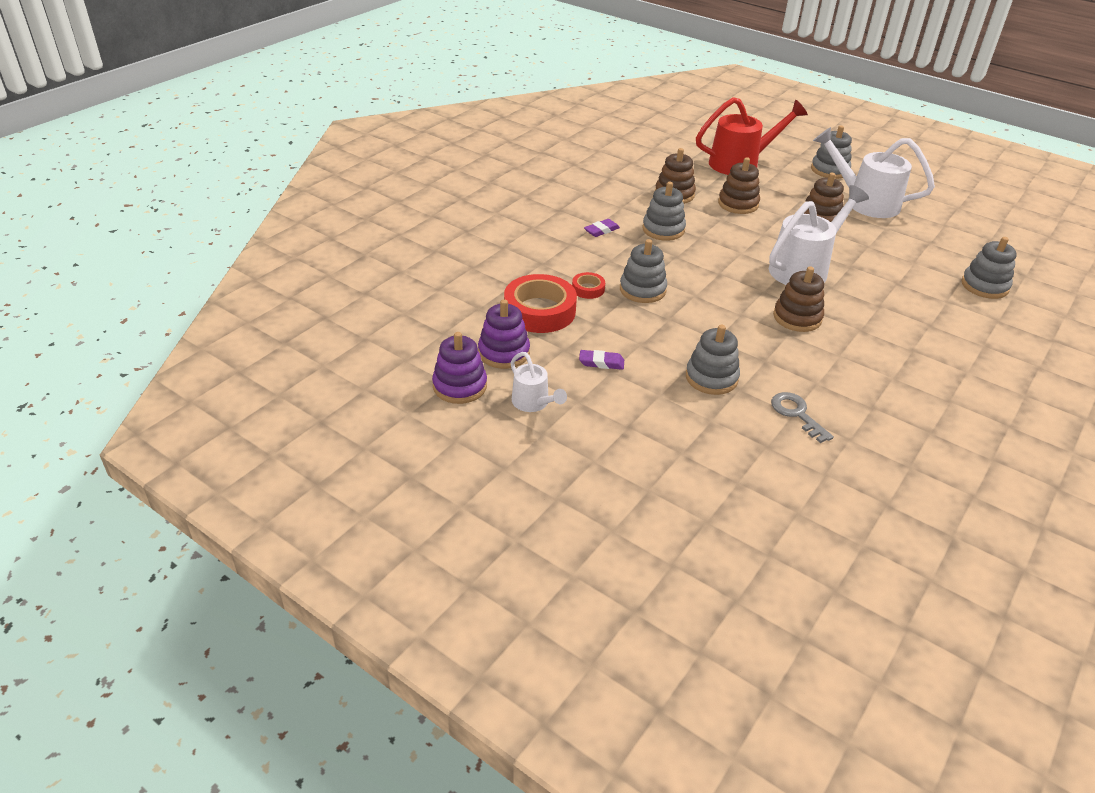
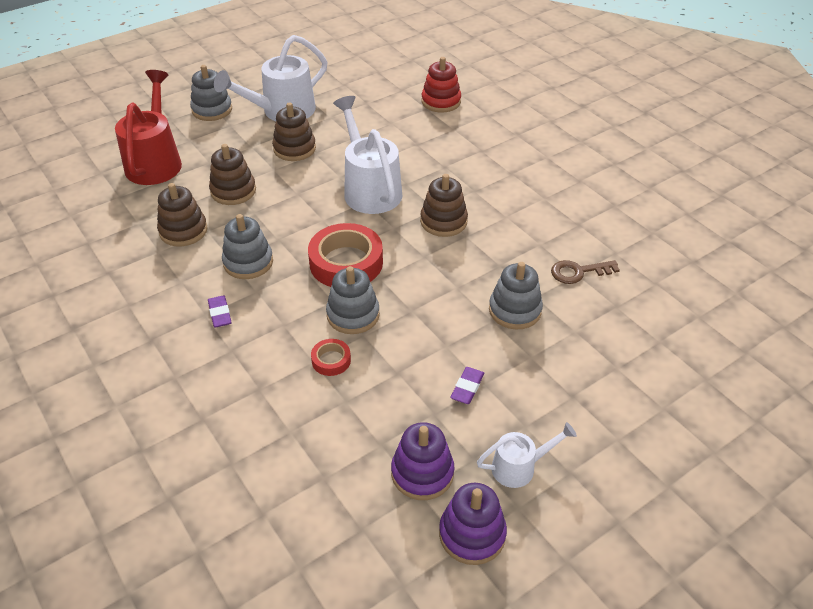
camera: 70 degrees left, 5 degrees up
(539, 311) = (355, 417): red tape -> red tape (346, 263)
(797, 414) = (578, 272): grey key -> brown key
(984, 286) = (441, 102): grey stacking toy -> red stacking toy

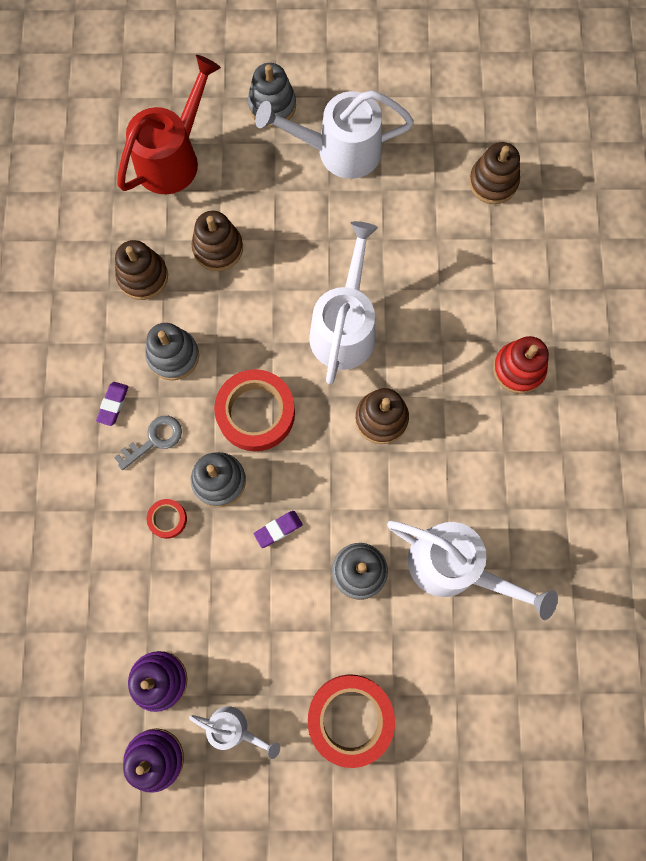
camera: 35 degrees right, 30 degrees up
(275, 318) = (154, 440): none -> grey key
(294, 149) = (313, 220): brown stacking toy -> brown stacking toy (493, 182)
(441, 102) = (515, 236): red stacking toy -> red stacking toy (518, 369)
(467, 388) = (254, 625): purple eraser -> purple eraser (278, 529)
(578, 272) = (454, 567): brown key -> white watering can
(602, 402) = (350, 718): none -> red tape

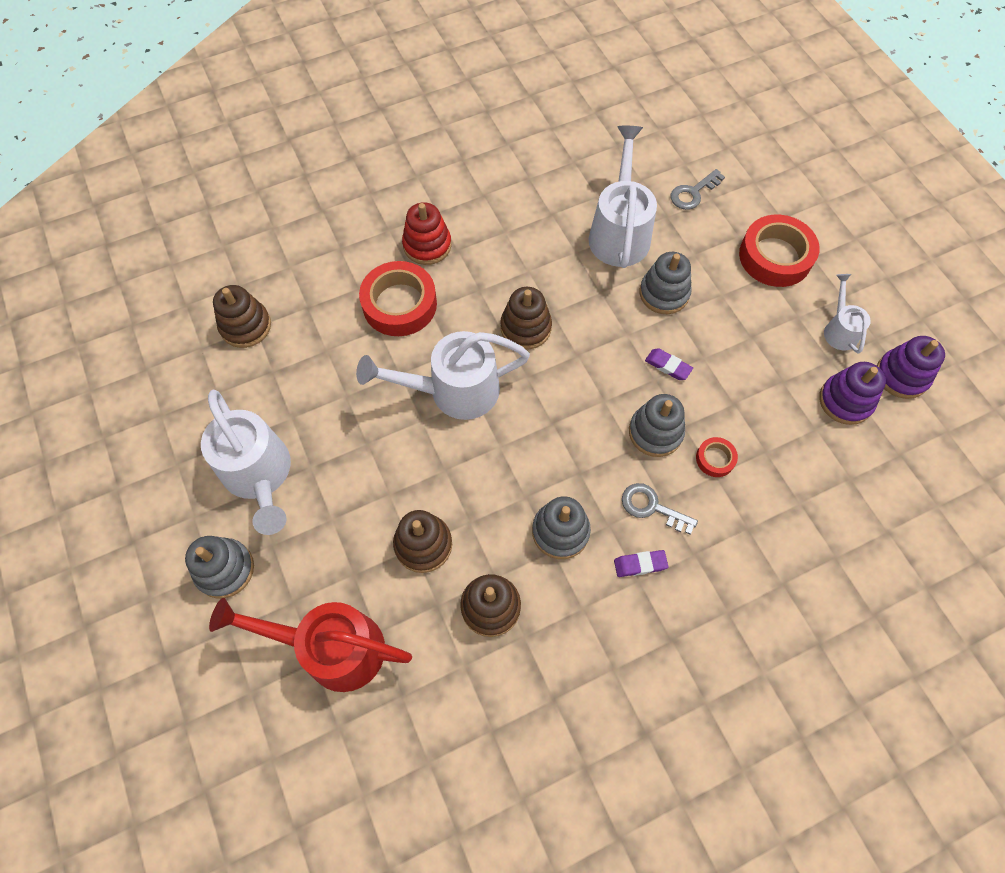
camera: 115 degrees left, 10 degrees down
(256, 413) = (576, 430): red tape -> red tape (399, 304)
(472, 678) = (693, 193): none -> grey key

